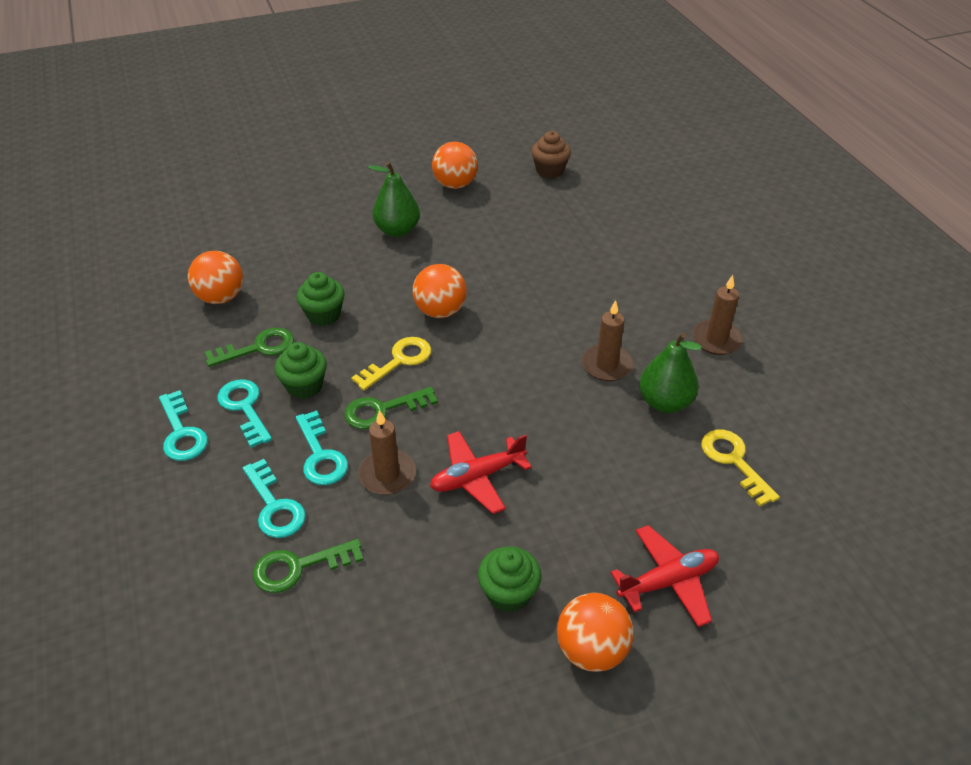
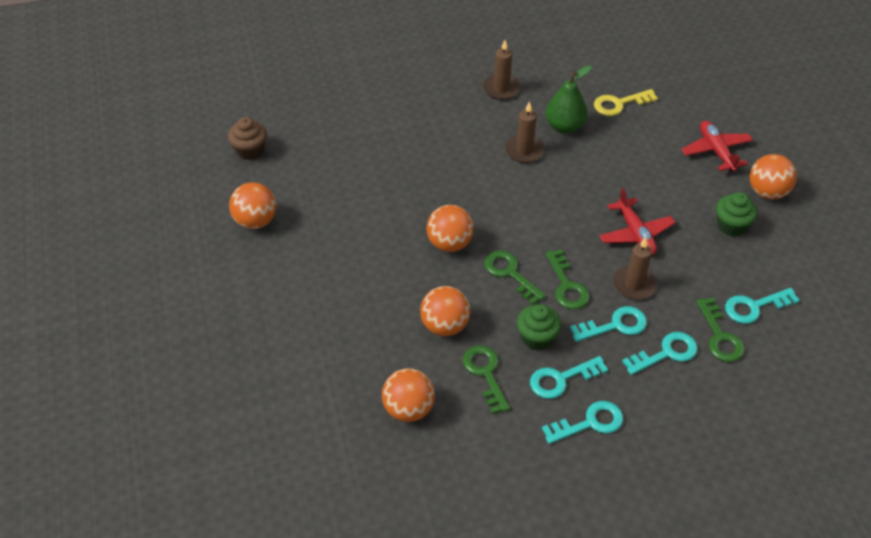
camera: 85 degrees left, 5 degrees up
(324, 315) = (444, 326): green cupcake -> orange ball
(350, 614) = (754, 307): none -> turquoise key
(397, 230) = (324, 269): green pear -> none
(399, 361) = (510, 274): yellow key -> green key

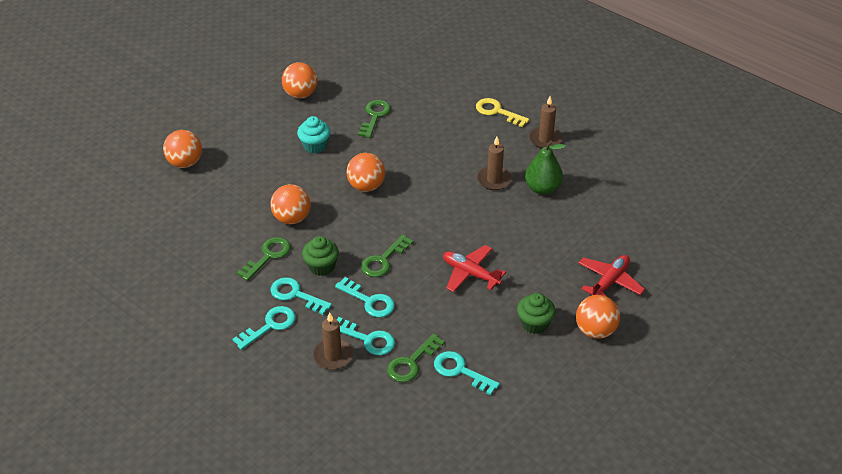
camera: 55 degrees right, 5 degrees down
(249, 150) = (358, 60): brown cupcake -> none
(350, 251) = (315, 146): none -> turquoise cupcake
(408, 409) = (209, 235): orange ball -> orange ball (185, 163)
(510, 274) = (367, 227): green key -> green key (375, 116)
(589, 423) = (270, 326): turquoise key -> turquoise key turned 75 degrees counterclockwise
(619, 104) = (601, 206): yellow key -> yellow key (497, 112)
(634, 284) = (418, 294): brown candle -> brown candle (333, 355)
(635, 233) = (470, 273): red plane -> red plane turned 90 degrees clockwise

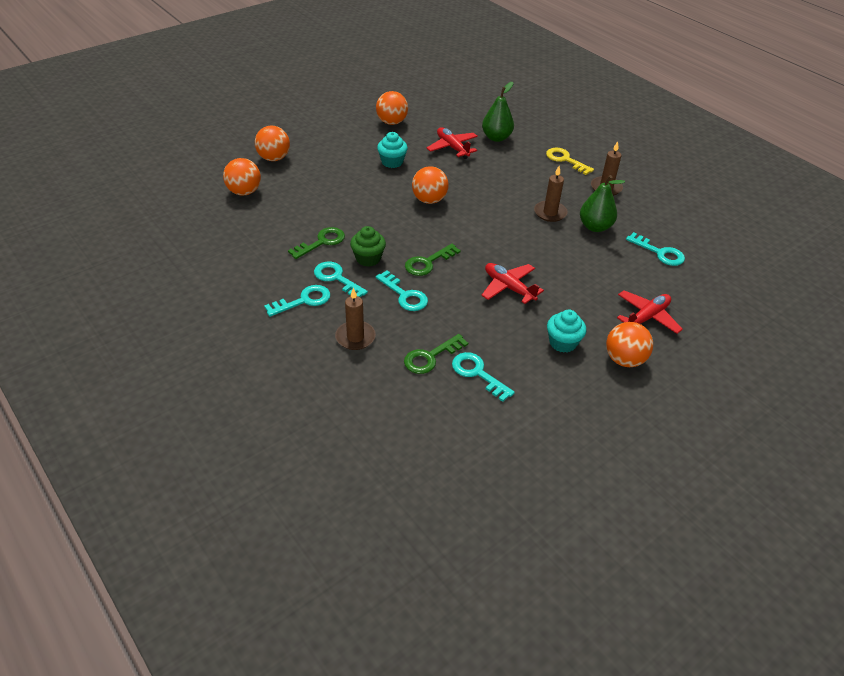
camera: 10 degrees right, 0 degrees up
(292, 218) = (353, 215): orange ball -> orange ball (244, 192)
(368, 339) = (393, 328): turquoise key -> turquoise key (659, 253)
(375, 116) = (452, 148): green key -> red plane
(419, 95) = (496, 138): none -> green pear
(534, 324) = (563, 343): green cupcake -> turquoise cupcake

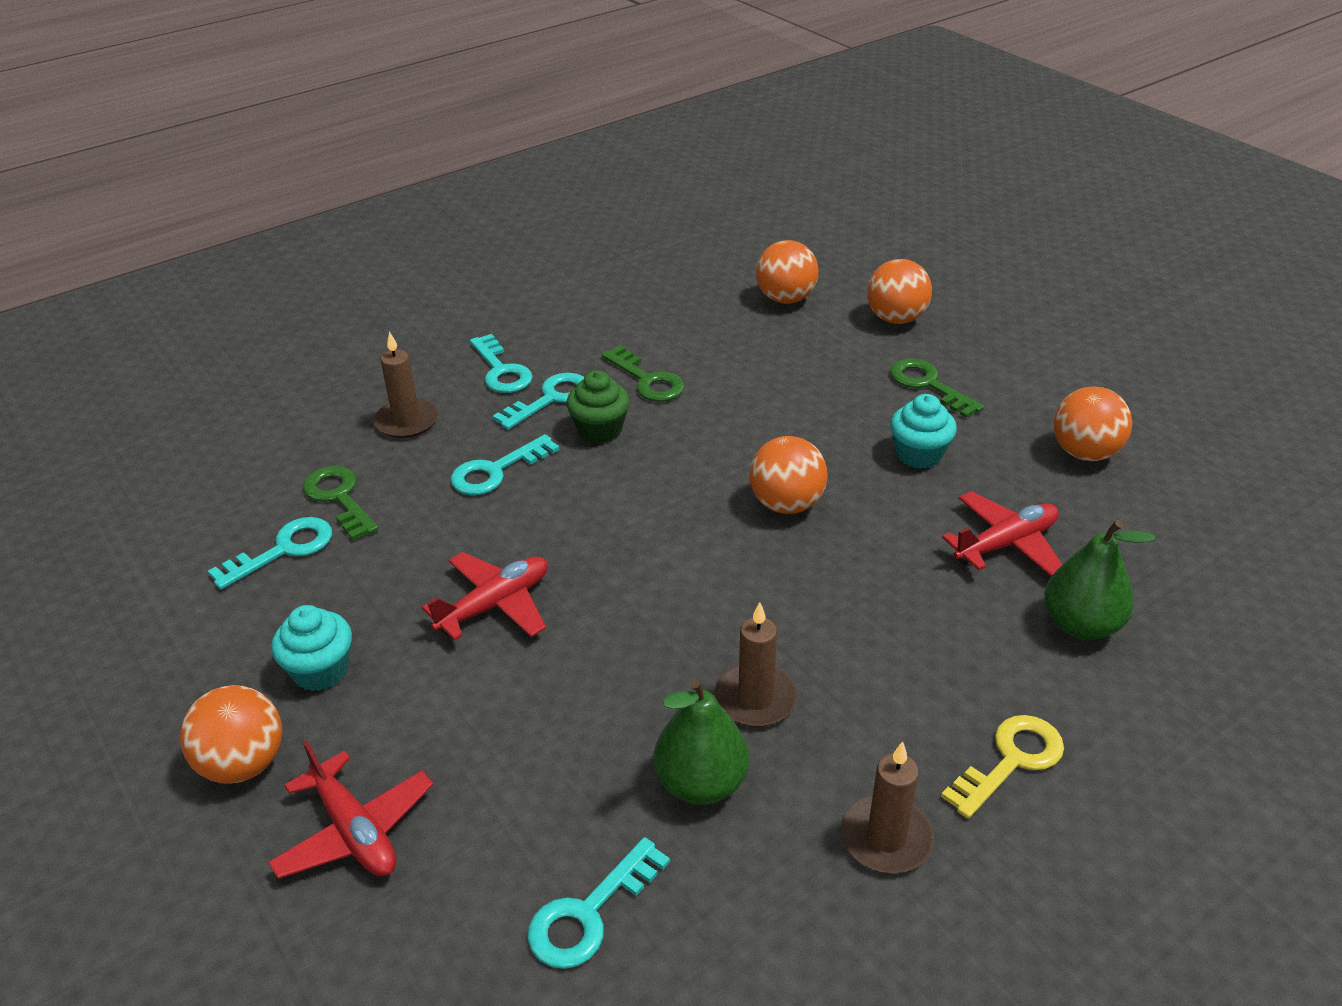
camera: 95 degrees right, 5 degrees down
(428, 263) = (582, 499): green key -> green key (928, 385)

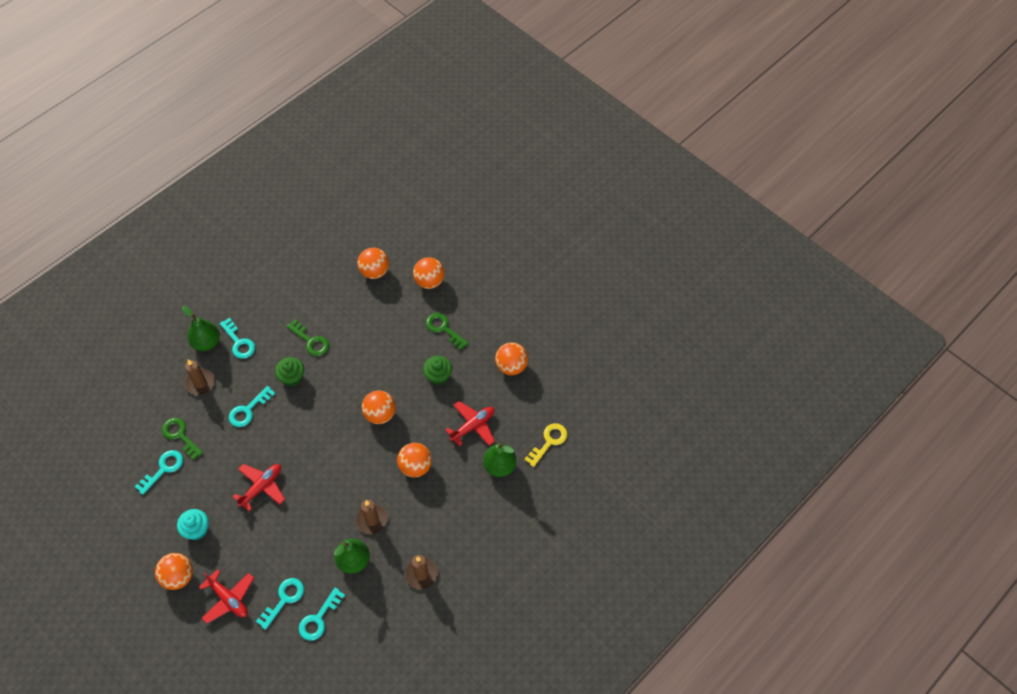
camera: 10 degrees left, 20 degrees up
(437, 366) = (206, 342): none -> green pear
(550, 399) = (266, 359): turquoise key -> turquoise key (284, 599)
(868, 604) = (415, 466): none -> orange ball
(919, 454) = (438, 376): turquoise cupcake -> green cupcake
(1011, 760) = (467, 535): yellow key -> yellow key (549, 442)

